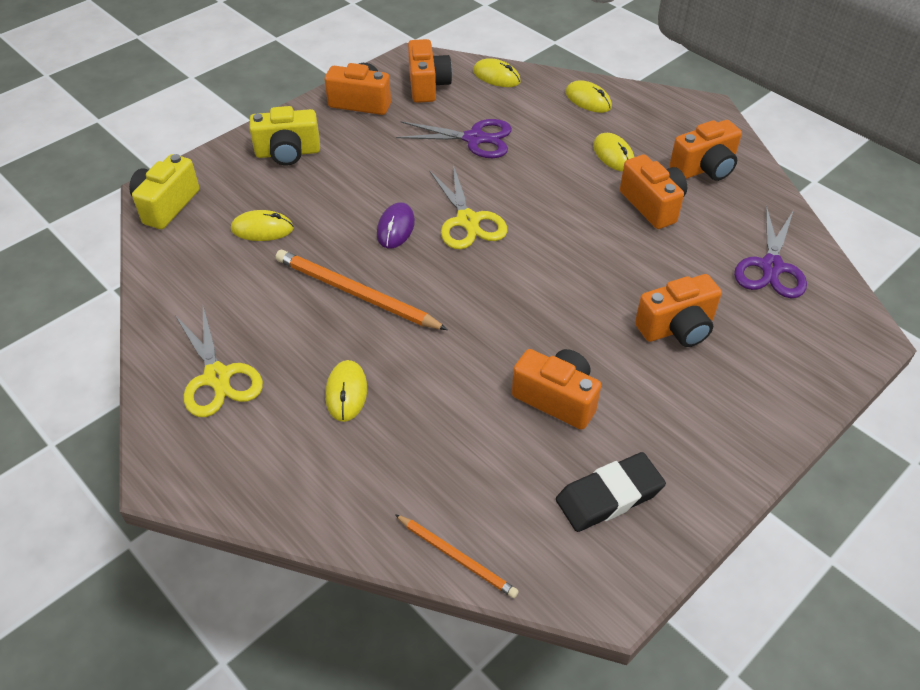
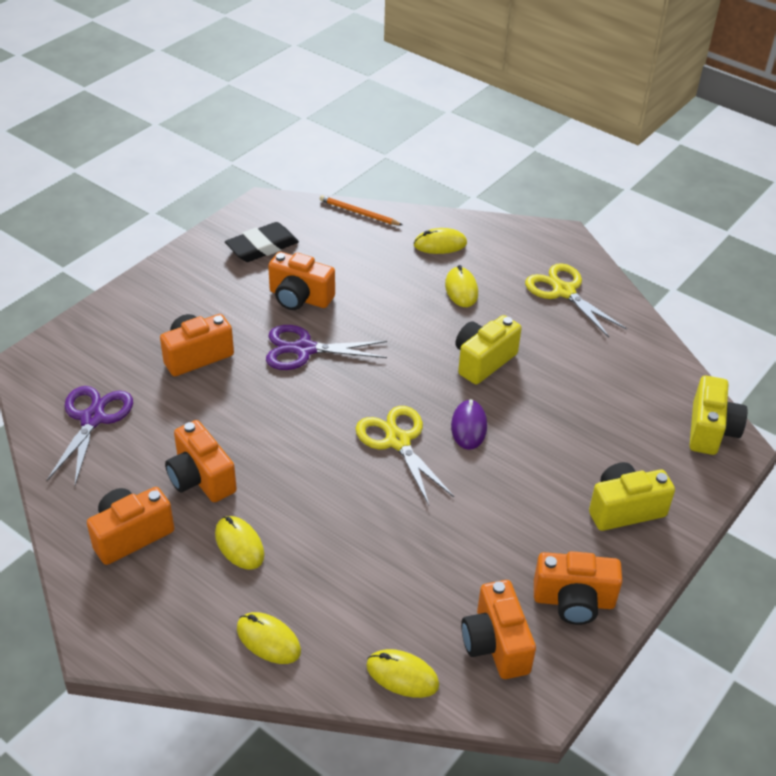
camera: 170 degrees right, 5 degrees down
(262, 229) = (599, 414): yellow mouse -> yellow mouse (440, 244)
(356, 293) = (483, 361): orange pencil -> yellow camera
(474, 139) = (411, 553): purple scissors -> purple scissors (304, 349)

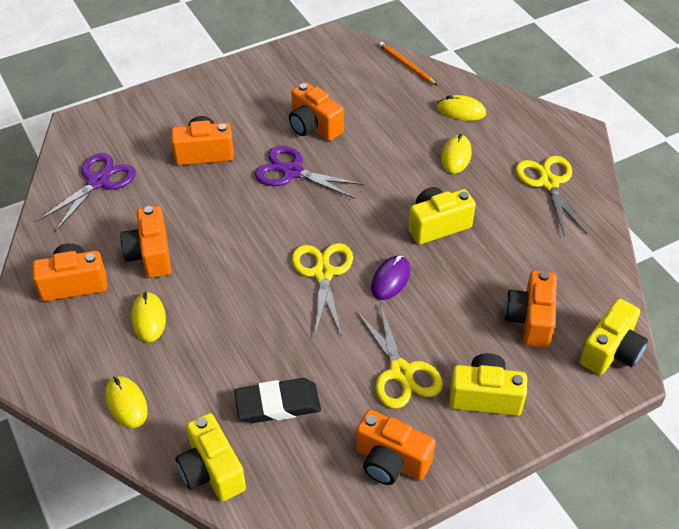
camera: 25 degrees right, 5 degrees up
(262, 247) = (308, 74): black eraser -> black eraser (278, 404)
(402, 675) = (211, 471): yellow mouse -> yellow camera
(495, 644) = (302, 473): orange camera -> orange camera (530, 320)
(532, 513) = (401, 372): none -> yellow scissors

